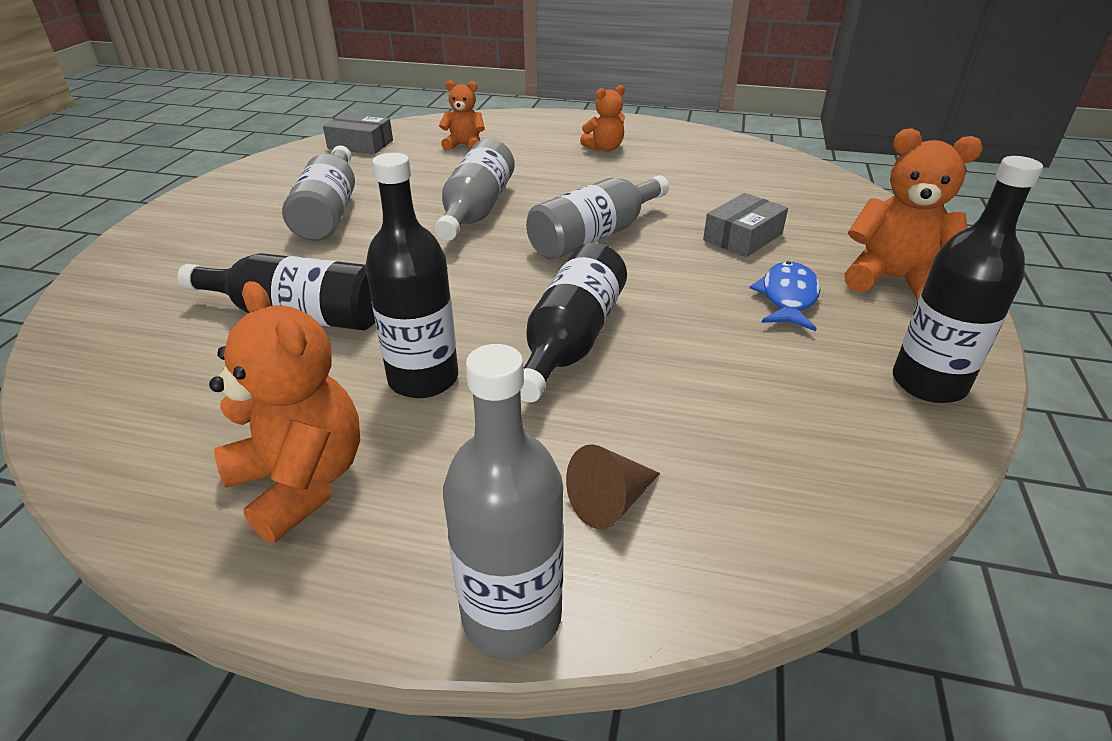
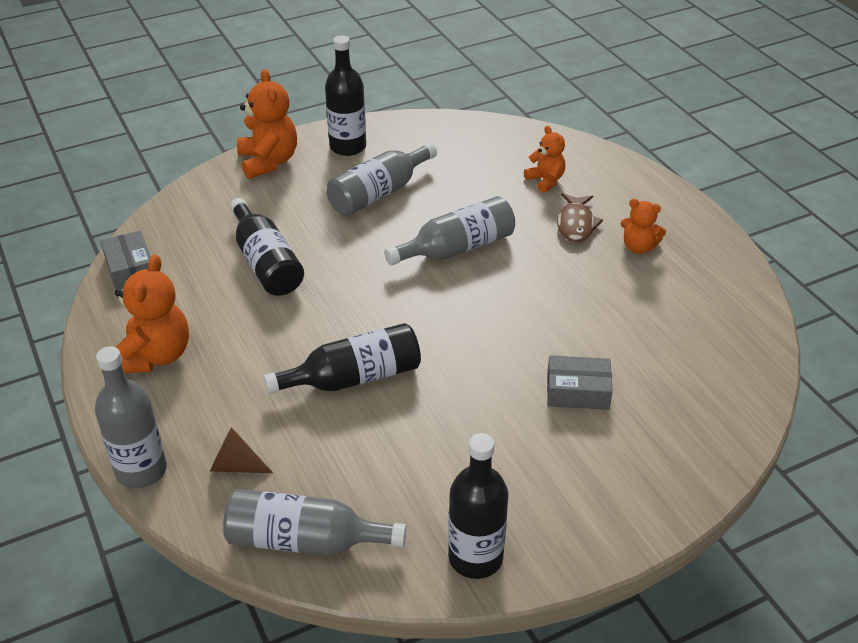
camera: 50 degrees right, 5 degrees up
(360, 144) = (481, 138): grey box -> grey box (130, 269)
(423, 379) = (261, 344): black bottle -> black bottle (348, 147)
(537, 156) = (576, 224): none -> brown fish
(595, 236) = (488, 320): grey bottle -> grey bottle (305, 540)
(787, 298) = (512, 450): blue fish -> none
(892, 279) = (605, 496): orange teddy bear -> orange teddy bear (268, 162)

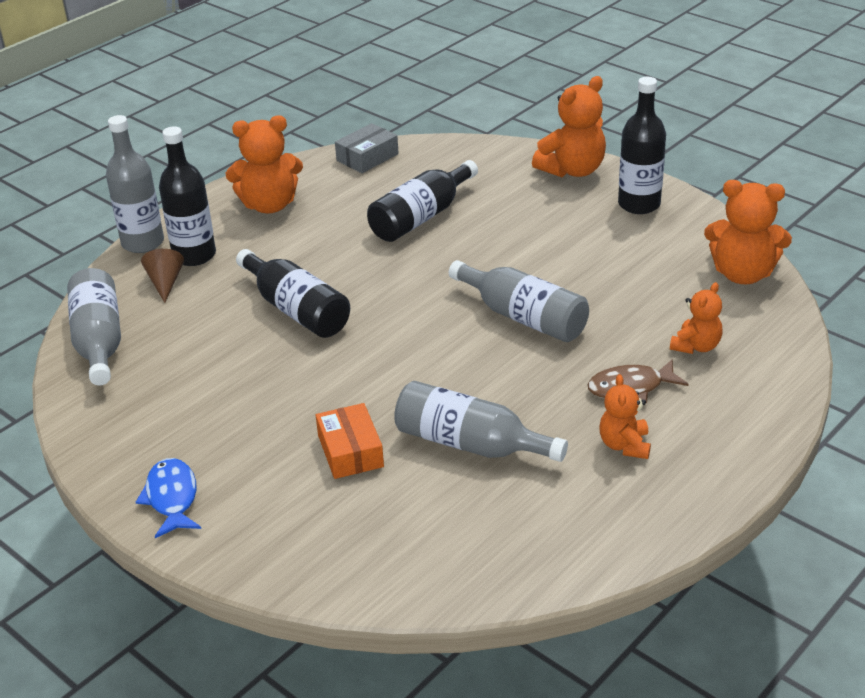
camera: 70 degrees right, 5 degrees down
(379, 193) = (576, 245): grey bottle -> grey bottle (470, 444)
(474, 133) = (742, 274): none -> orange teddy bear
(475, 557) = (109, 437): black bottle -> black bottle (194, 255)
(577, 391) = (350, 451): grey box -> orange box
(588, 524) = (172, 498): none -> blue fish

